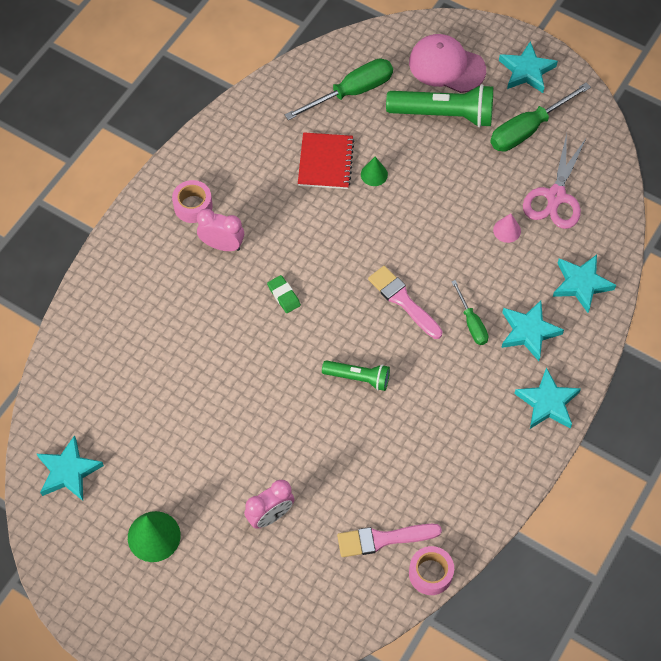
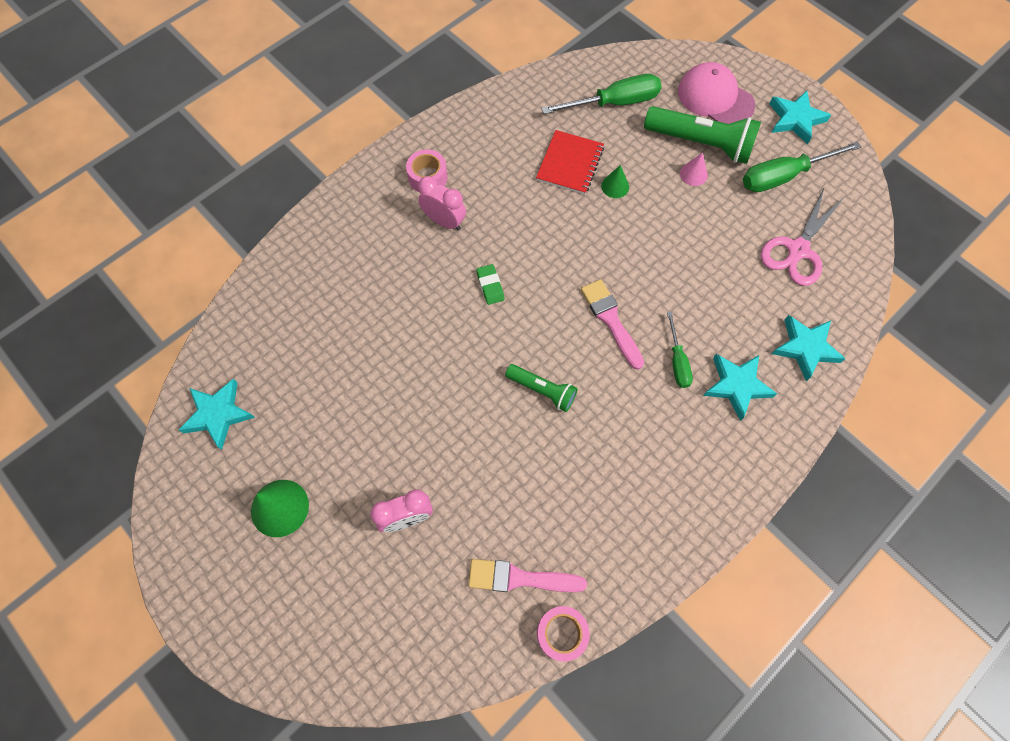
camera: 15 degrees right, 5 degrees up
(507, 230) = (738, 273): pink cone -> pink cone (693, 174)
(547, 402) = (739, 469): turquoise star -> none

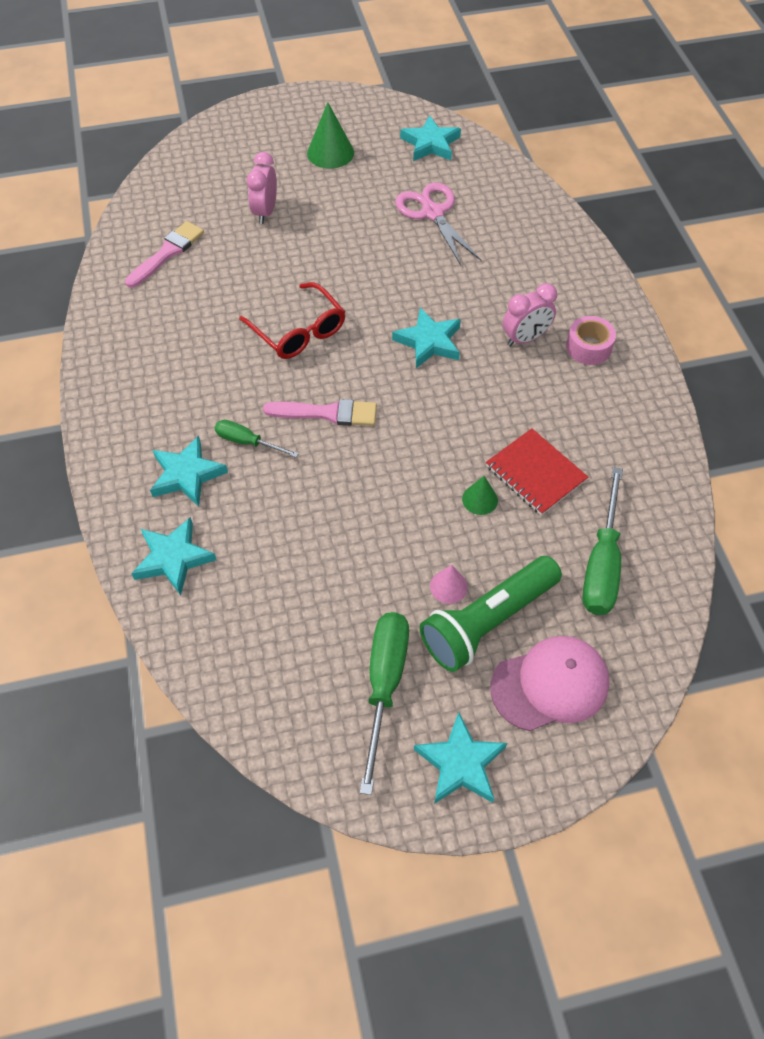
camera: 120 degrees right, 10 degrees down
(490, 286) = (429, 342): green eraser -> turquoise star
(542, 390) = (299, 332): green flashlight -> red glasses
(561, 633) = (110, 258): pink tape -> none
(798, 250) = (281, 630): pink scissors -> pink scissors (432, 213)

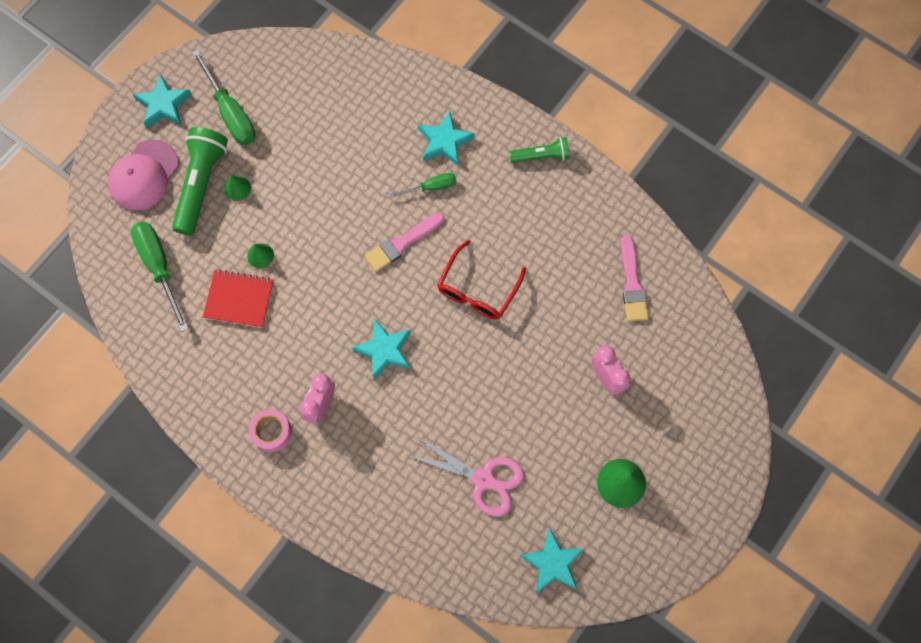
camera: 140 degrees right, 15 degrees up
(115, 395) = (541, 156): none -> green flashlight
(173, 558) = (402, 92): turquoise star -> none
(299, 332) = (477, 290): red glasses -> red glasses turned 75 degrees counterclockwise
(448, 586) = (238, 188): pink cone -> green cone

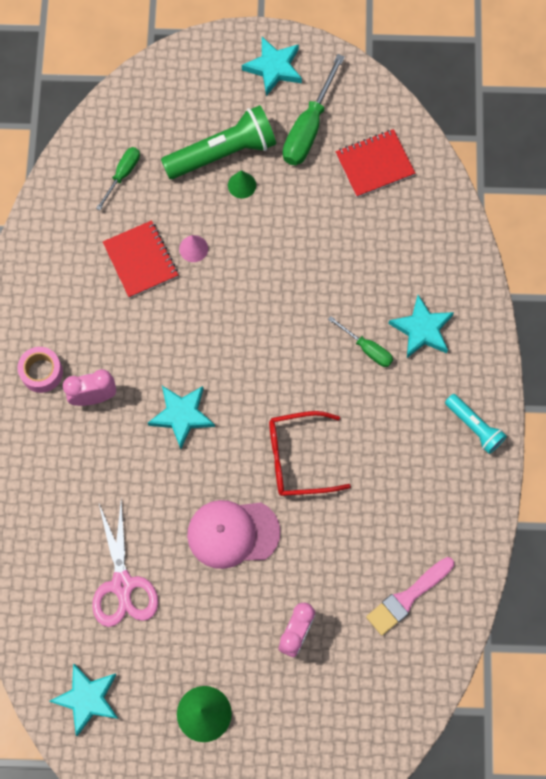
camera: 55 degrees right, 0 degrees up
(144, 175) = (196, 101): pink cap -> pink cap (233, 533)
(159, 267) = (122, 175): green screwdriver -> green screwdriver, size x0.57
(260, 255) = (193, 248): green cone -> pink cone
(296, 88) = (374, 164): none -> red notebook
(402, 243) = (293, 361): pink brush -> none
(541, 156) = (474, 427): green flashlight -> turquoise flashlight

